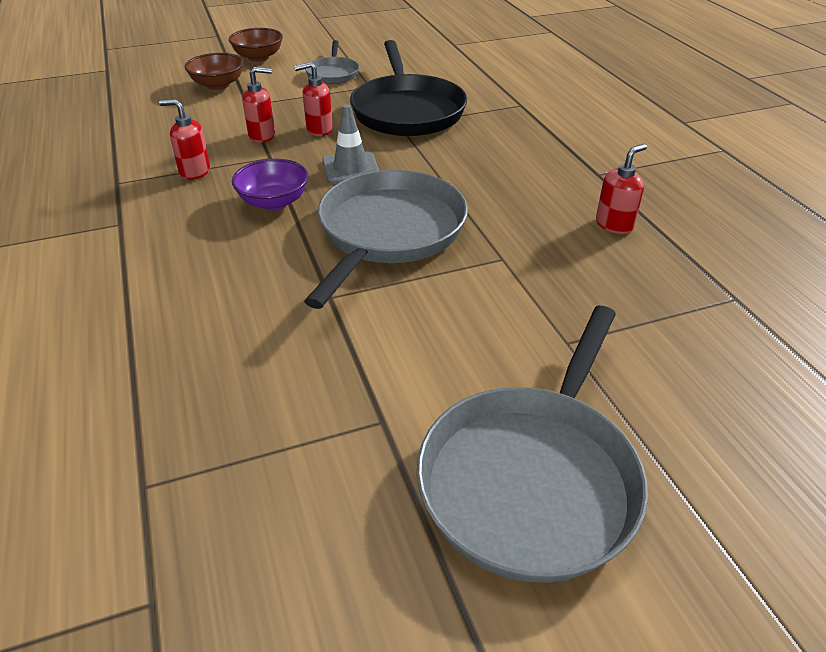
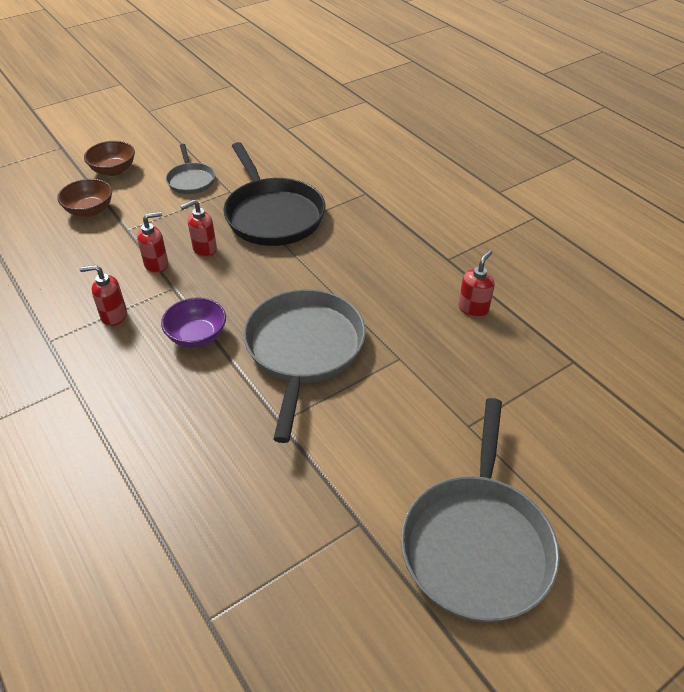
camera: 15 degrees left, 5 degrees up
(351, 168) = (248, 288): grey traffic cone -> none

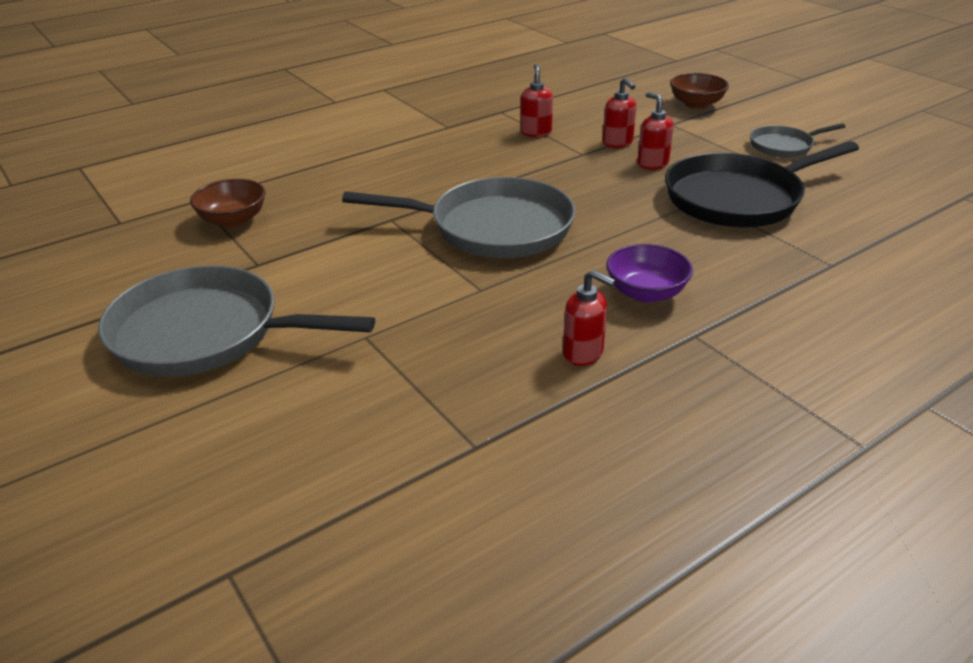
camera: 90 degrees right, 10 degrees down
(113, 170) = (777, 106): brown bowl -> brown bowl (233, 220)
(197, 336) = (511, 171): purple bowl -> purple bowl (646, 293)

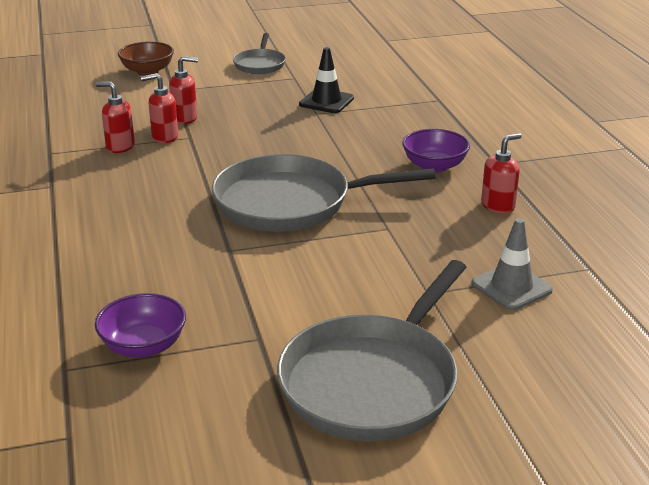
camera: 70 degrees left, 5 degrees down
(233, 220) = (143, 346): brown bowl -> purple bowl
(401, 390) = (511, 287): none -> grey traffic cone
(494, 227) = (289, 203): grey pan -> grey pan turned 120 degrees counterclockwise
(652, 164) = (239, 115): red soap dispenser -> red soap dispenser (164, 137)
(738, 198) = (326, 101): black pan -> black traffic cone

